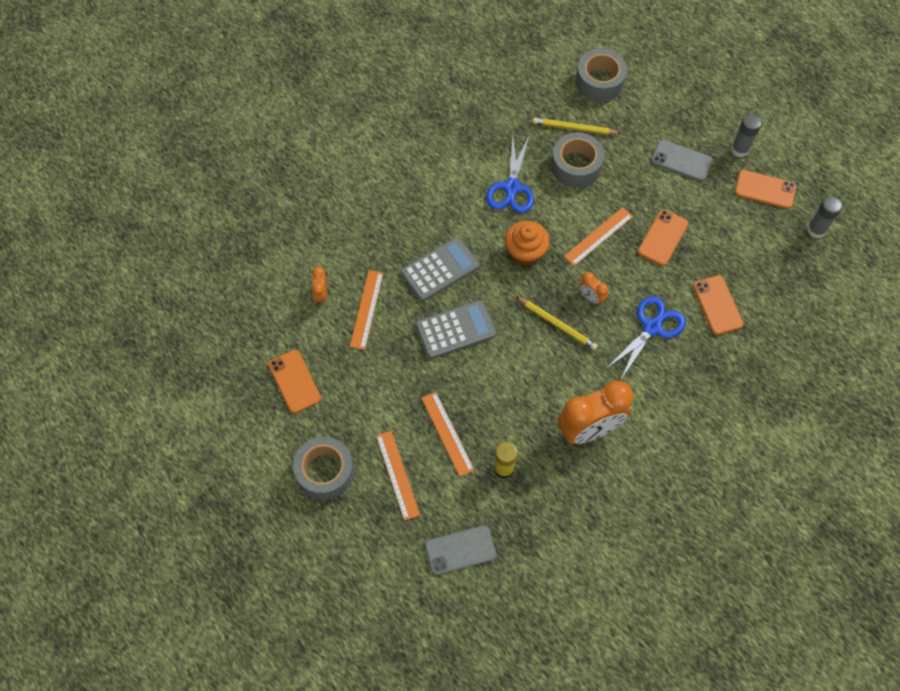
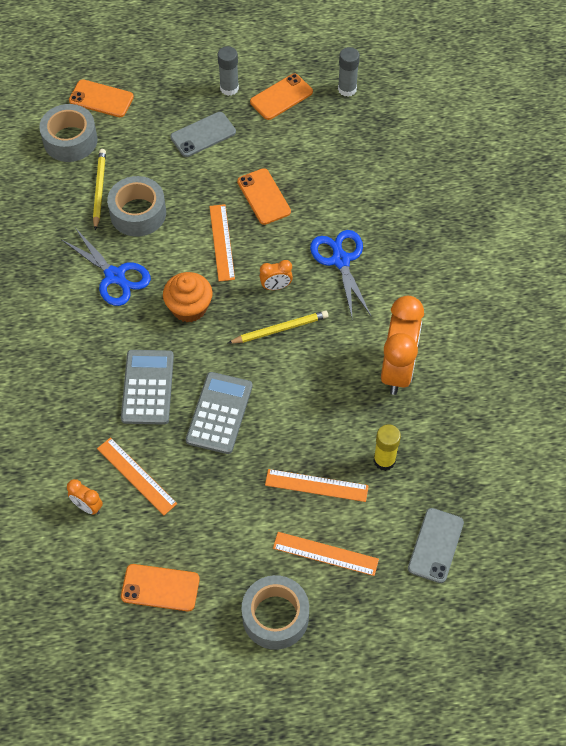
camera: 55 degrees left, 5 degrees down
(574, 128) = (99, 189): yellow pencil -> yellow pencil turned 135 degrees clockwise
(717, 305) = (358, 201): orange phone -> orange phone (101, 99)

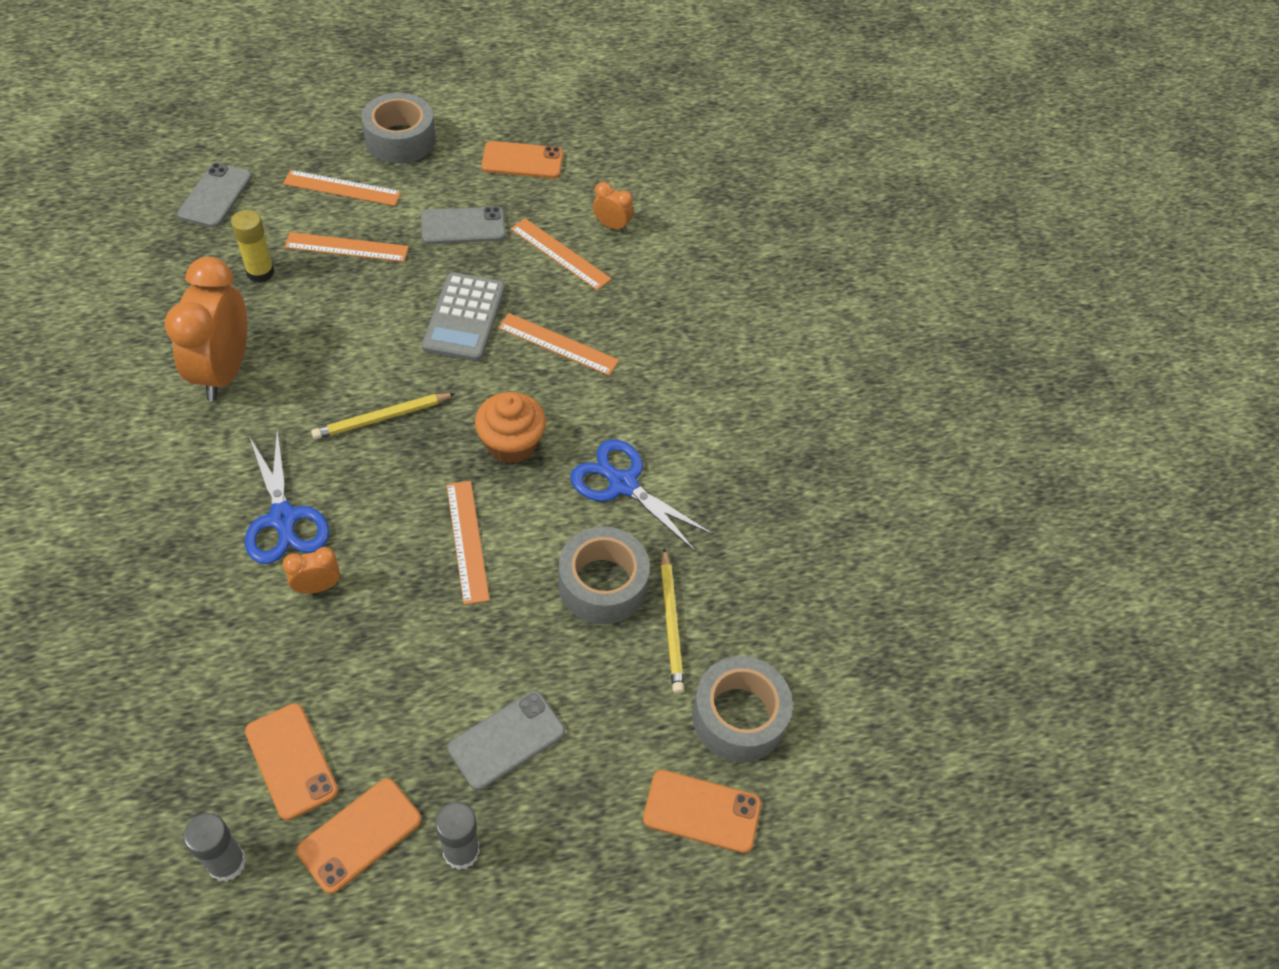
camera: 170 degrees right, 5 degrees down
(148, 387) = (558, 344): grey calculator -> orange ruler
(218, 507) = (463, 226): none -> grey phone
(263, 197) = (399, 621): orange phone -> orange phone (291, 761)
(276, 286) = (385, 476): orange clock -> orange clock (317, 586)

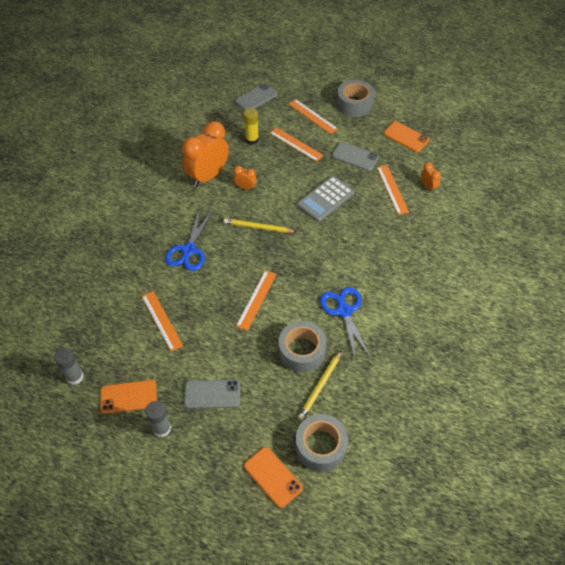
camera: 40 degrees right, 0 degrees up
(291, 761) = (124, 351): orange phone -> none
(317, 586) = (182, 286): orange clock -> orange clock (245, 187)
(511, 443) = (306, 266): orange cupcake -> none
(558, 344) = (360, 231): orange ruler -> orange ruler (162, 320)

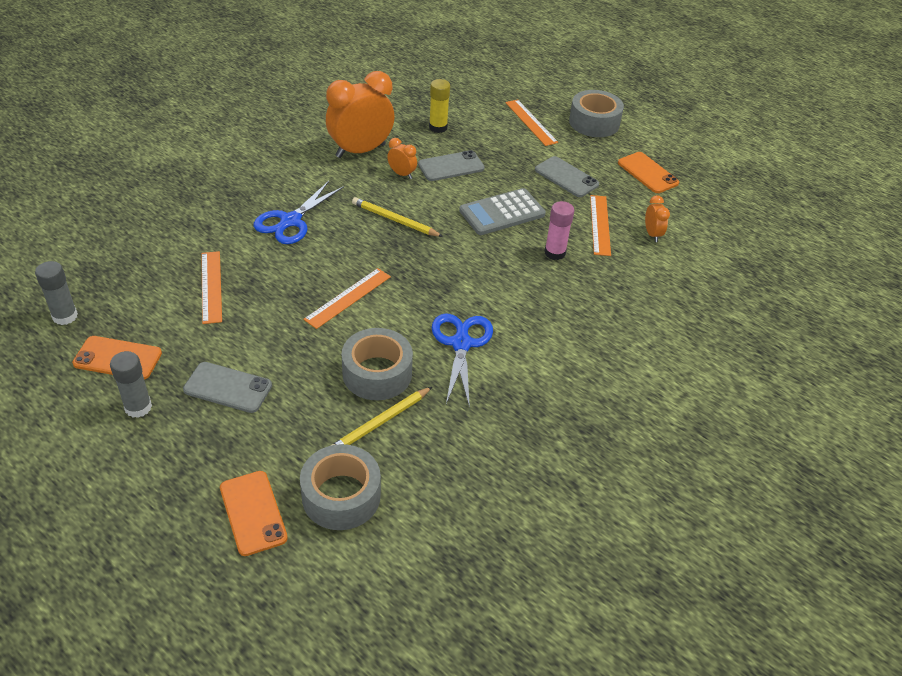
camera: 15 degrees right, 10 degrees down
(256, 98) = (467, 87): grey phone -> grey phone (451, 166)
(296, 144) = (493, 145): orange ruler -> none
(373, 221) = (555, 253): none -> pink glue stick

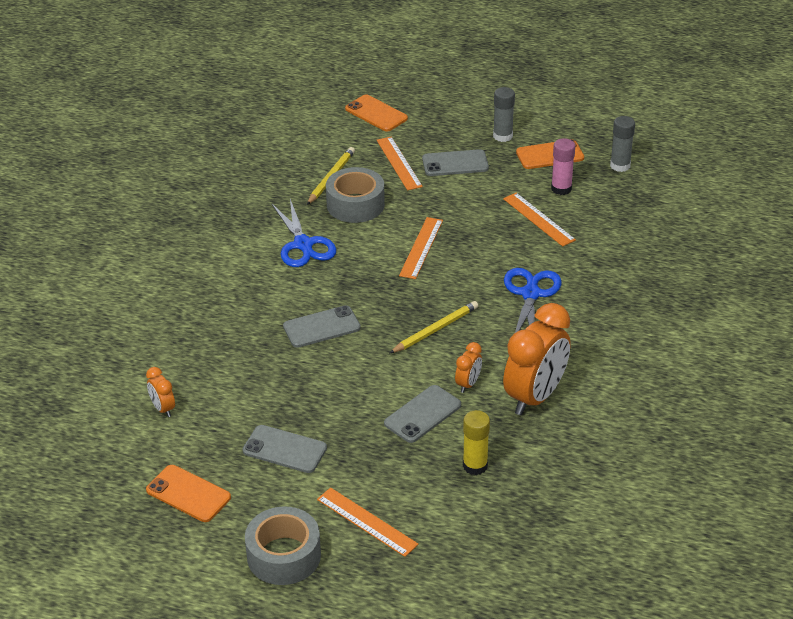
camera: 160 degrees right, 5 degrees down
(341, 496) = (328, 136): grey tape -> none
(395, 220) = (435, 330): yellow pencil -> yellow pencil turned 45 degrees counterclockwise
(402, 174) = (468, 384): orange clock -> orange clock turned 75 degrees counterclockwise
(489, 255) = (321, 327): none -> grey phone
(502, 213) = (334, 376): grey calculator -> none
(555, 253) = (259, 351): pink glue stick -> pink glue stick (561, 189)
(600, 225) = (223, 400): orange ruler -> orange ruler (399, 163)

